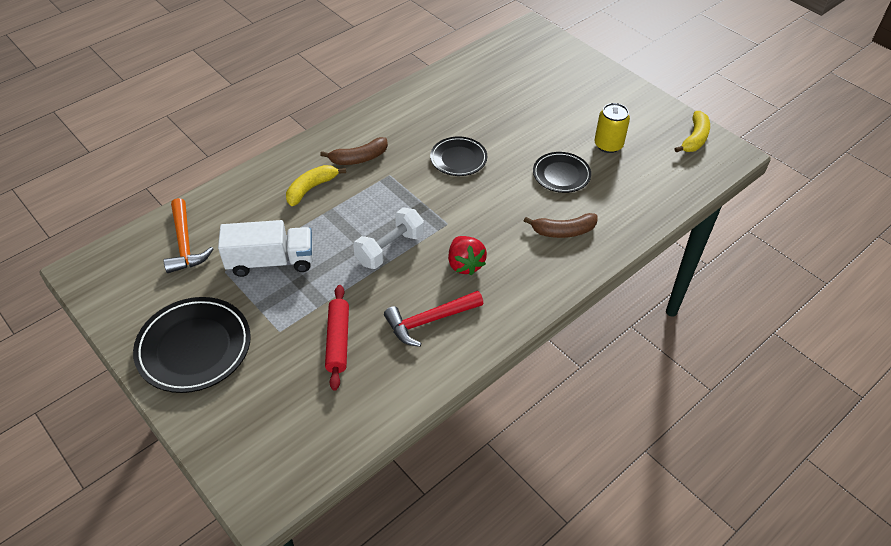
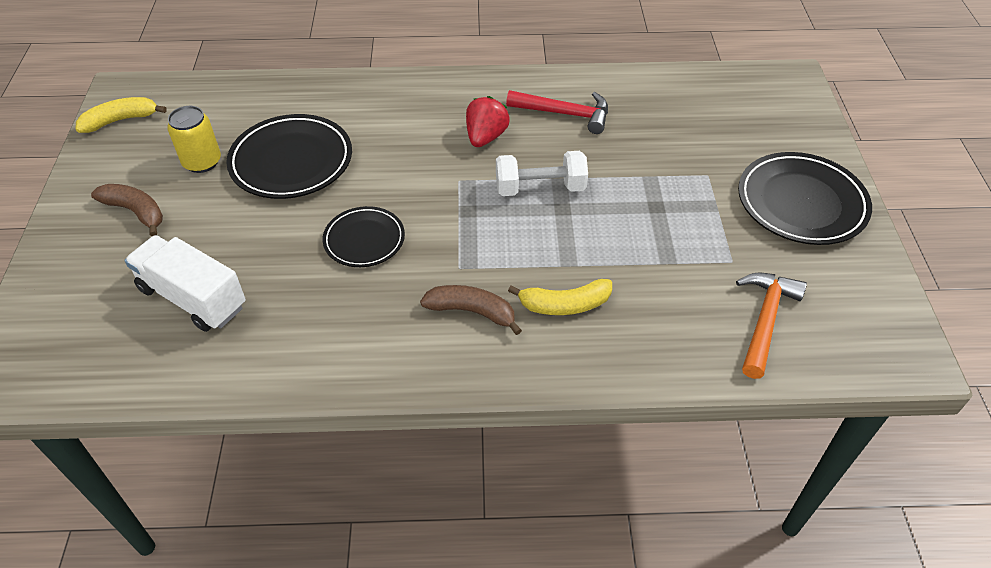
camera: 140 degrees left, 0 degrees up
(271, 261) = (674, 243): white truck -> white truck (193, 298)
(338, 341) = (658, 140): red rolling pin -> none
(561, 175) = (291, 161): black plate -> black plate, size x1.64
(563, 231) = (366, 115): brown banana -> brown banana (136, 212)

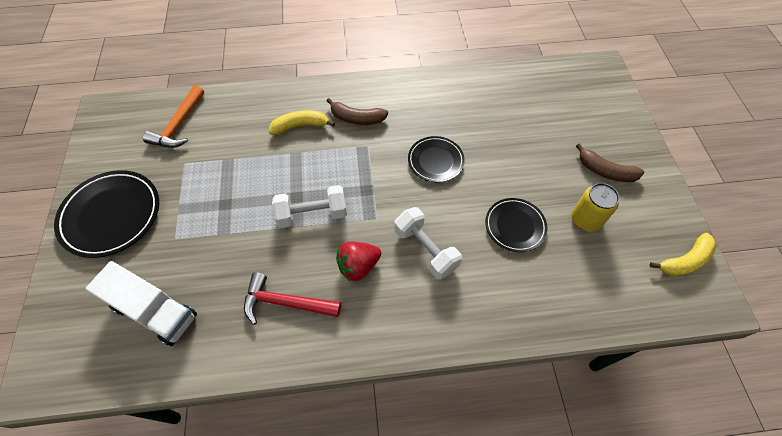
camera: 175 degrees right, 10 degrees up
(193, 298) = (528, 115): white truck -> white truck (155, 311)
(291, 161) = (515, 226): black plate -> black plate, size x0.61
(406, 146) = (425, 249): none -> white dumbbell
(485, 137) = (358, 266): red strawberry -> red strawberry turned 45 degrees clockwise

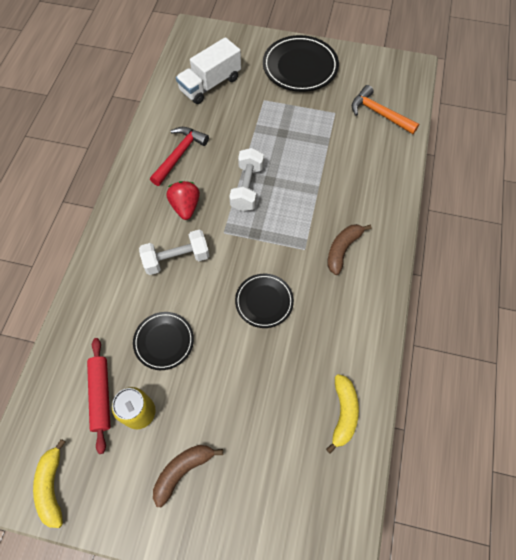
camera: 110 degrees right, 5 degrees up
(300, 126) = (348, 200): yellow banana -> yellow banana (343, 413)
(592, 258) = (101, 395): none -> red rolling pin

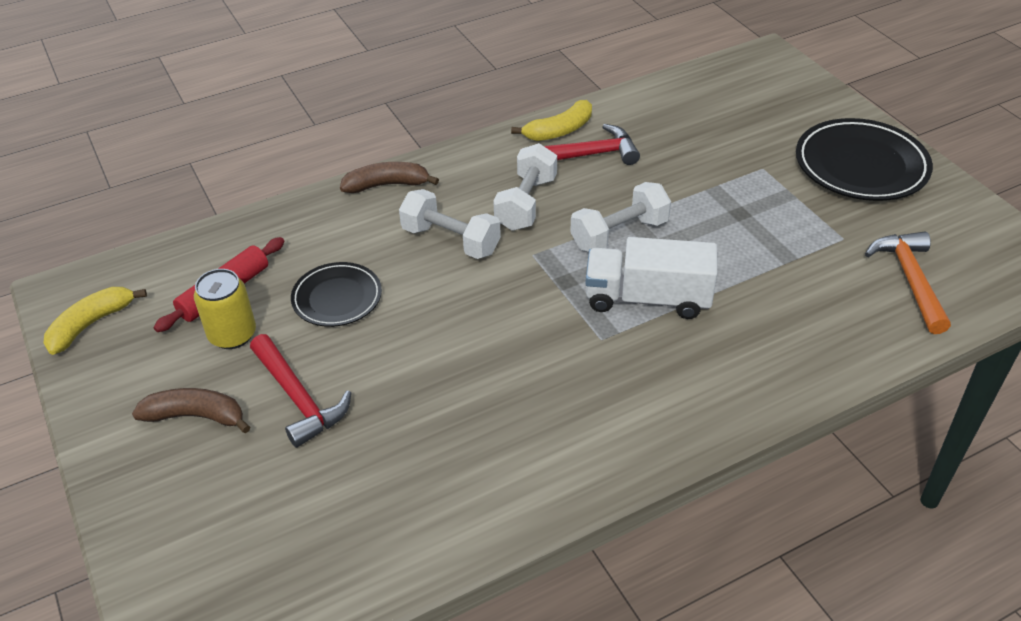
camera: 50 degrees right, 20 degrees down
(185, 206) = (526, 203): red strawberry -> white dumbbell
(210, 84) = (716, 115): white truck -> white truck (647, 298)
(218, 409) = (298, 398): none -> red hammer
(264, 301) = (483, 348): black plate -> none
(342, 249) = (648, 375): brown banana -> brown banana (387, 185)
(343, 413) = (411, 525): yellow banana -> yellow banana (559, 131)

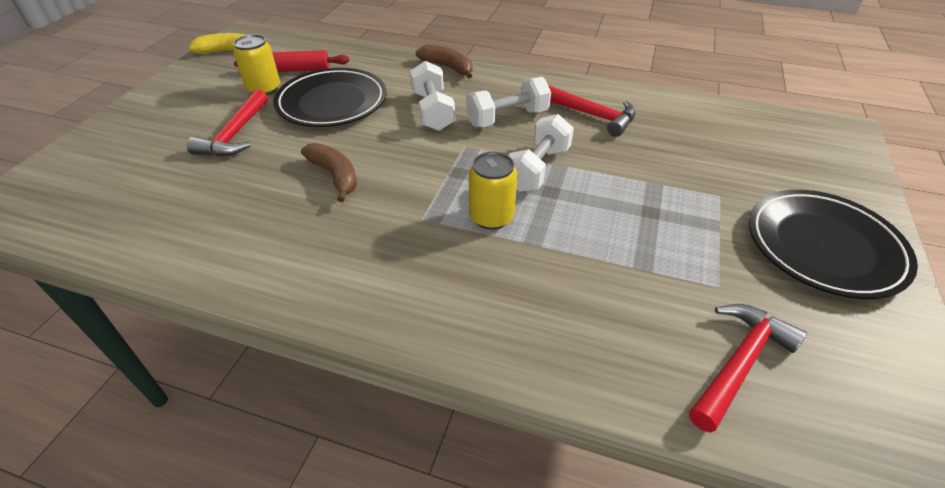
camera: 45 degrees right, 0 degrees up
(196, 416) = (189, 112): brown banana -> brown banana (335, 176)
(337, 298) = (332, 102): black plate -> black plate, size x1.64
(559, 131) = (595, 93): yellow banana -> none
(619, 234) = (537, 169): white dumbbell -> white dumbbell turned 75 degrees counterclockwise
(647, 298) = (491, 217): white truck -> yellow can
(910, 280) = (739, 363): orange hammer -> red hammer

